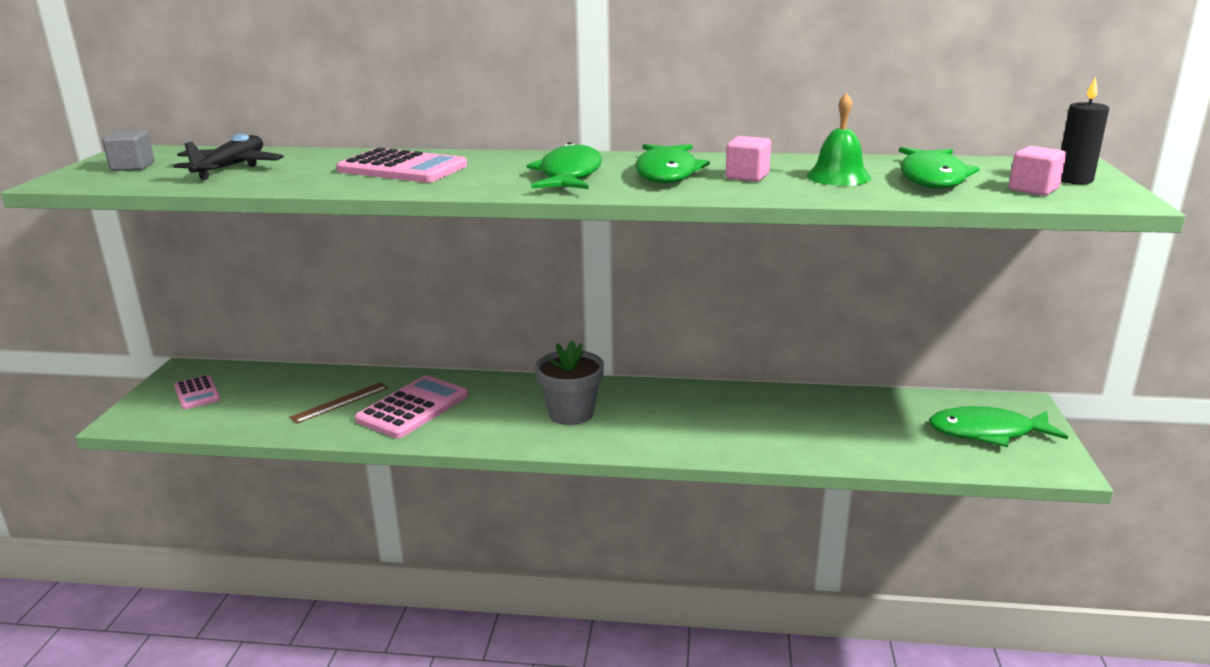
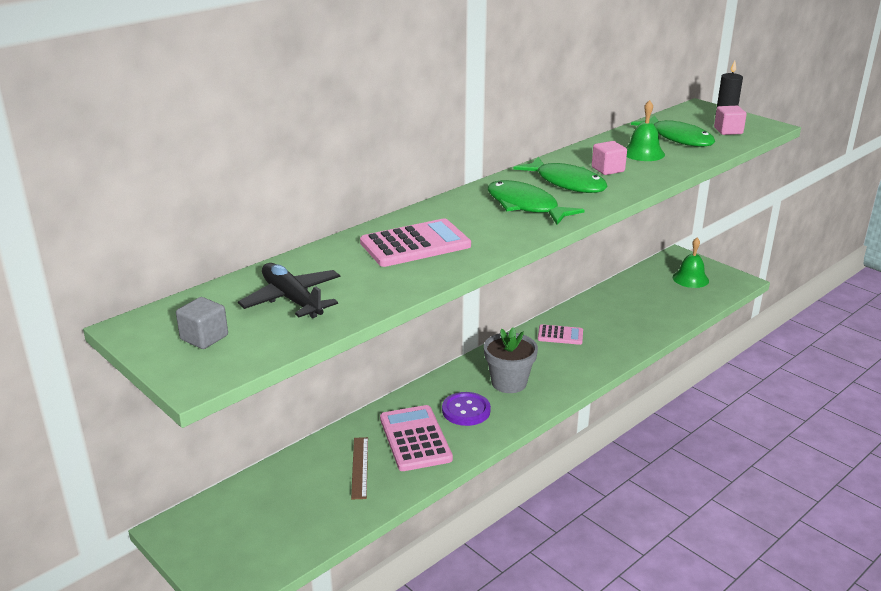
camera: 50 degrees left, 5 degrees up
(197, 393) = (234, 534): pink calculator -> pink calculator (560, 335)
(491, 412) = (466, 410): none -> purple button
(987, 432) = (690, 279): green fish -> green bell

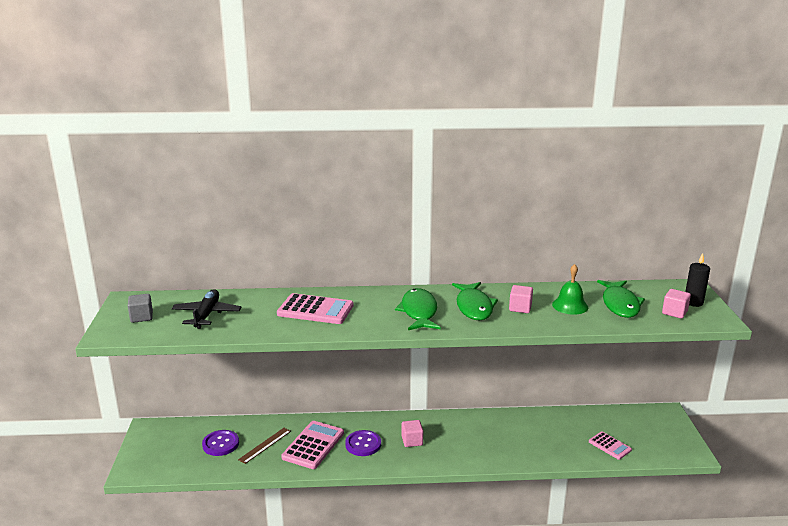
camera: 40 degrees right, 5 degrees down
(303, 494) = (220, 444): none -> purple button
(509, 383) = (412, 441): grey flower pot -> pink cube
(560, 335) = (489, 427): pink calculator -> pink calculator (609, 446)
(690, 279) = (651, 433): green bell -> none

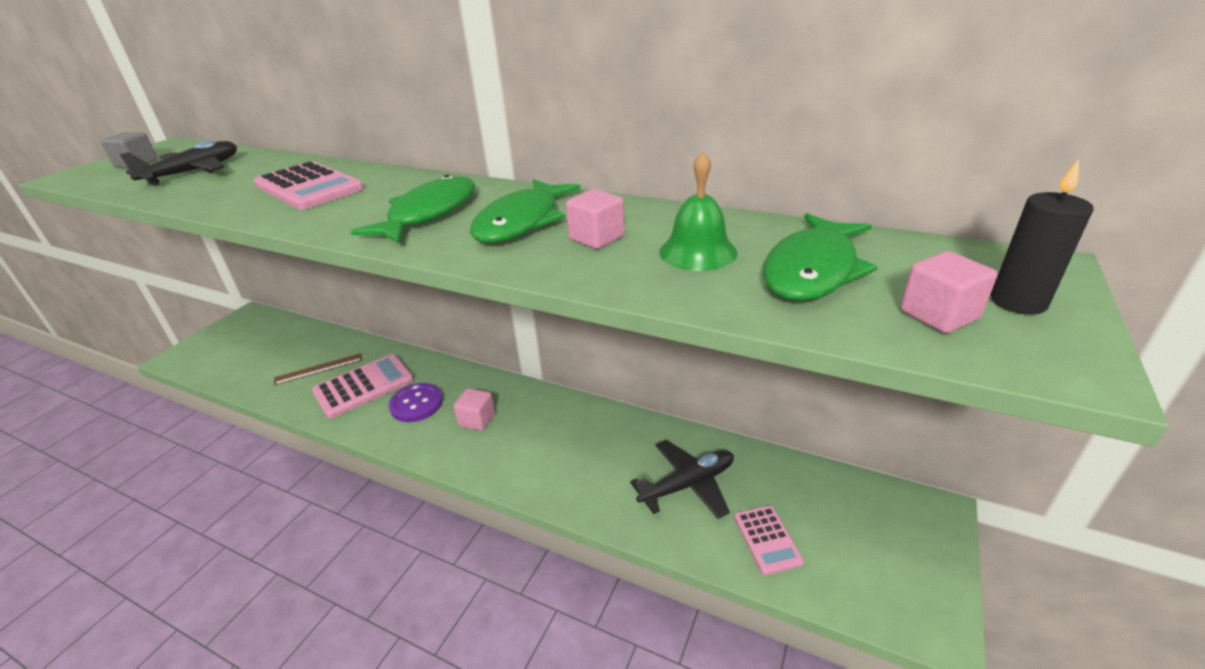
camera: 30 degrees right, 10 degrees up
(220, 444) = (282, 353): purple button -> none
(556, 435) = (688, 484): none -> black plane

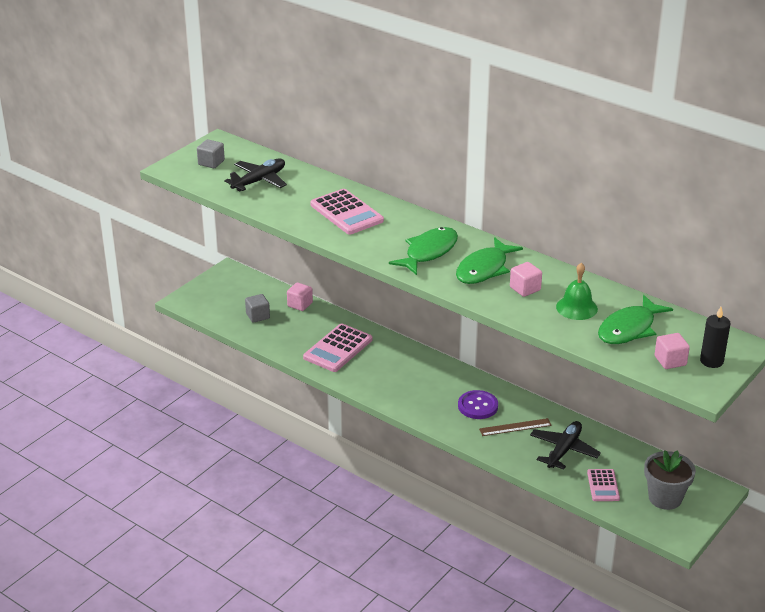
camera: 10 degrees right, 0 degrees up
(267, 361) = (258, 316): none -> grey cube
(319, 369) = (300, 329): brown ruler -> brown ruler (515, 427)
(364, 386) = (338, 348): pink calculator -> pink calculator turned 150 degrees clockwise
(416, 404) = (379, 368): purple button -> purple button (478, 406)
(477, 420) = (424, 387): pink cube -> pink cube (300, 304)
(688, 484) = (564, 450): black plane -> black plane turned 45 degrees counterclockwise
(869, 544) = (665, 498): none -> grey flower pot

